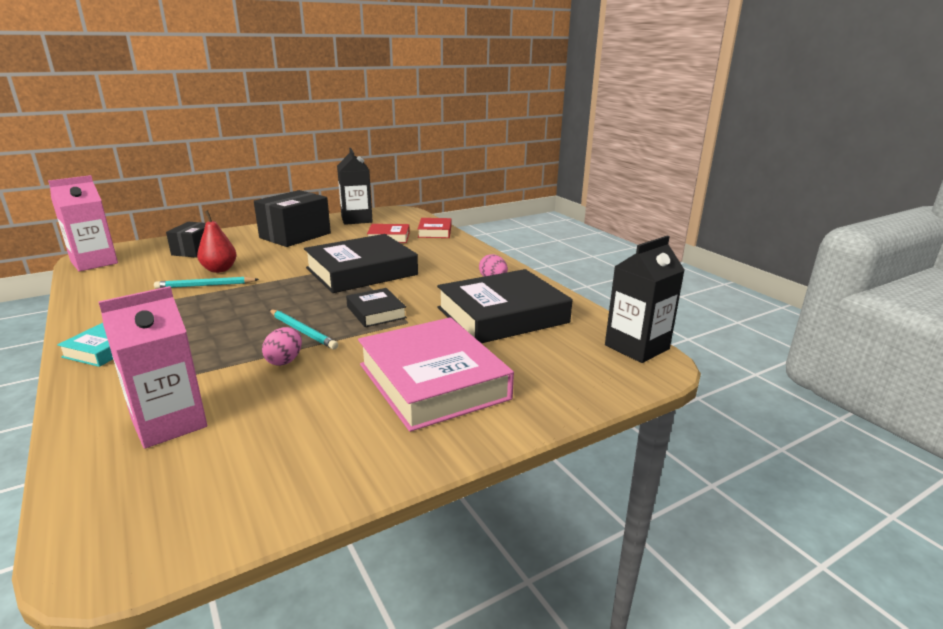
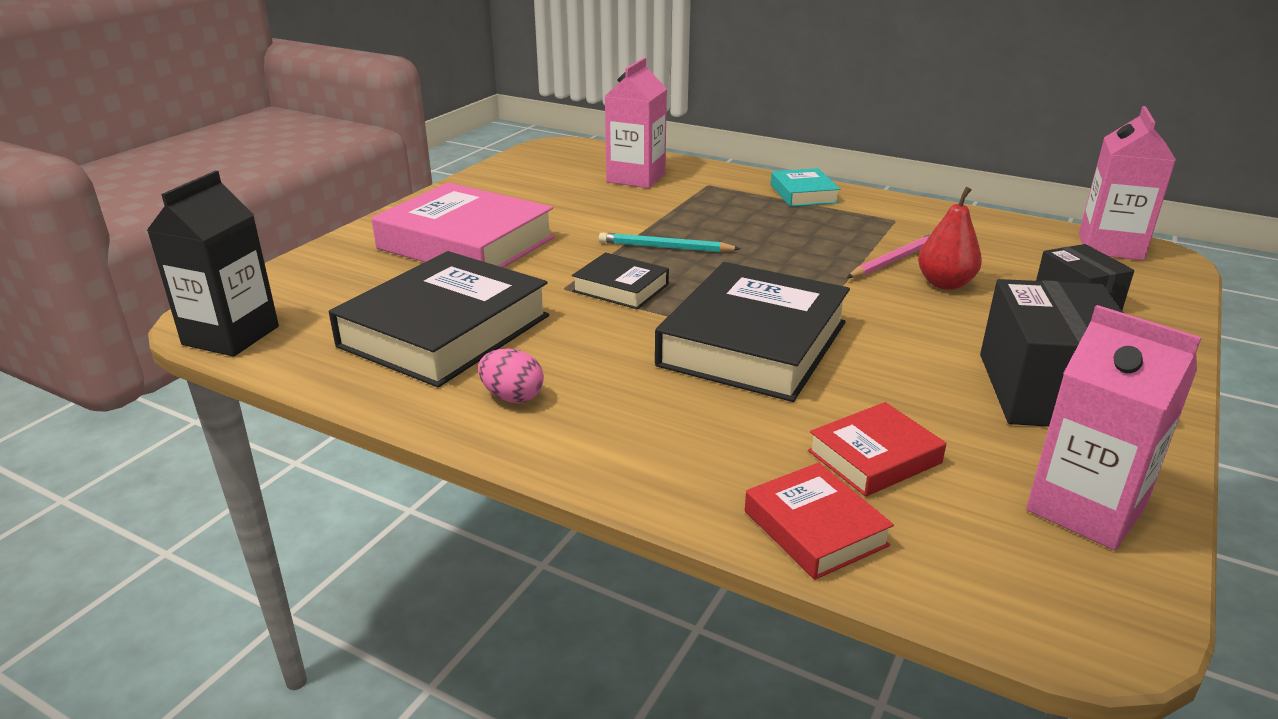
camera: 150 degrees right, 5 degrees up
(205, 285) = (894, 260): turquoise pencil -> pink pencil
(285, 360) = (631, 223): pink egg -> none
(356, 219) = (1085, 509): black carton -> pink carton

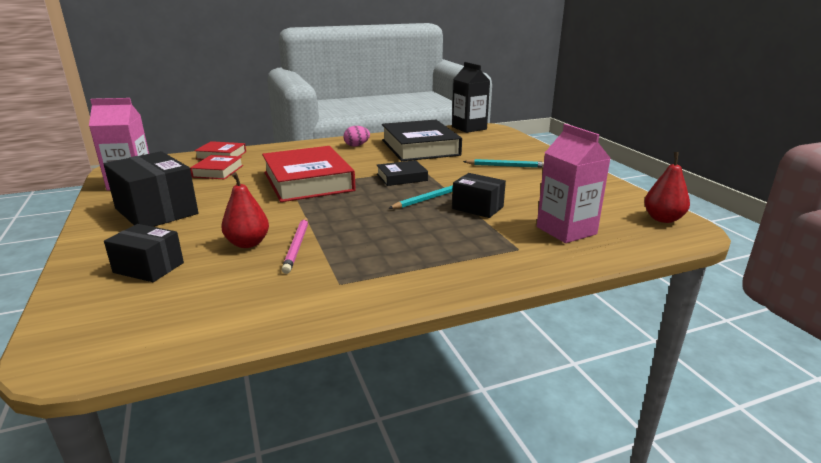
camera: 130 degrees right, 5 degrees down
(466, 243) = (506, 166): pink book -> turquoise pencil
(544, 155) = (663, 219): none -> red pear
(646, 219) = (477, 208): none -> black box
(753, 343) = (308, 181): black book -> red book
(803, 194) = (445, 275): turquoise book -> none
(1110, 246) = (122, 346): pink carton -> none

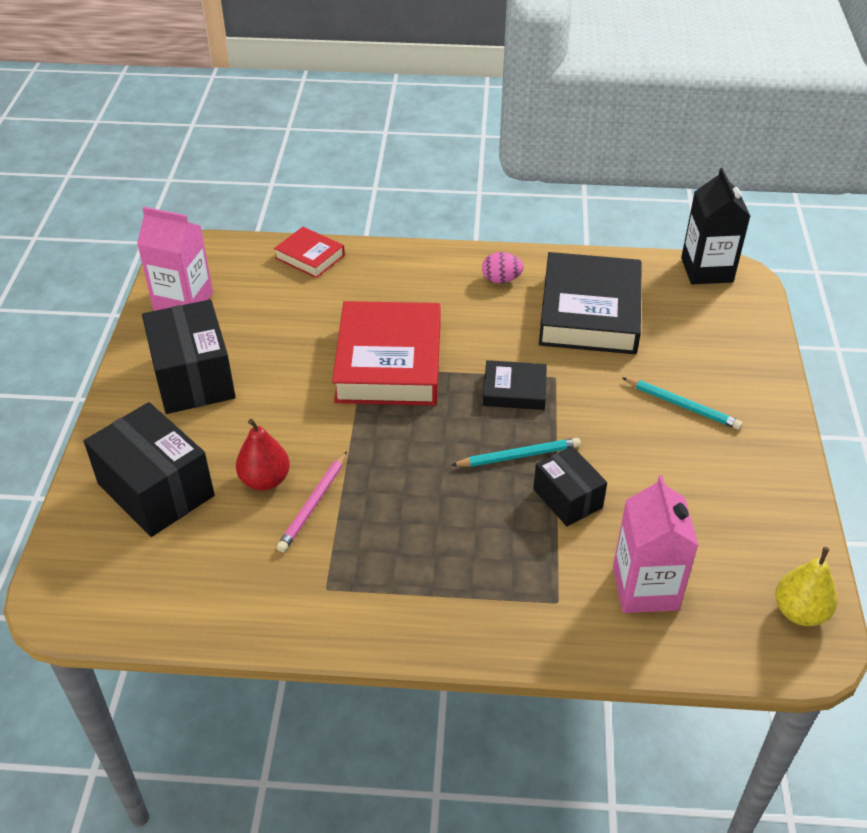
camera: 25 degrees right, 20 degrees up
(148, 268) = (156, 490): black box -> black box, size x1.68
(218, 171) = (290, 300): red book -> none
(663, 219) = (800, 612): red pear -> yellow pear

